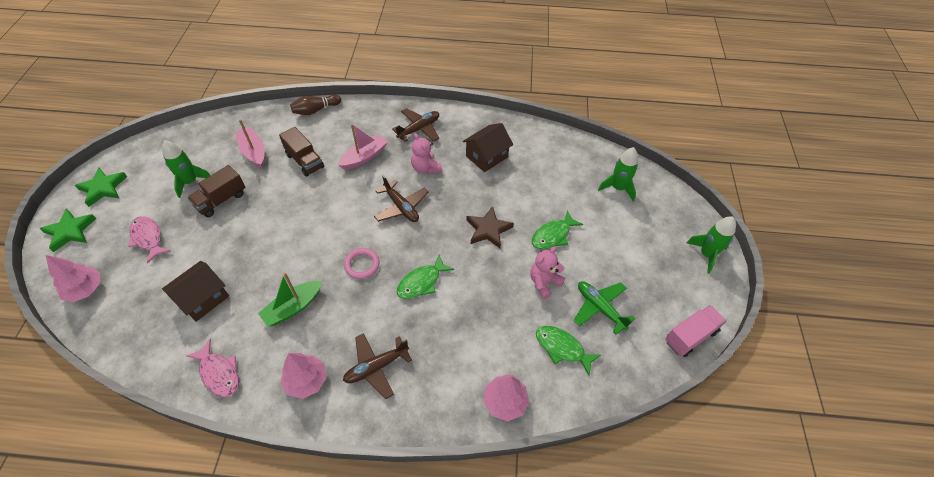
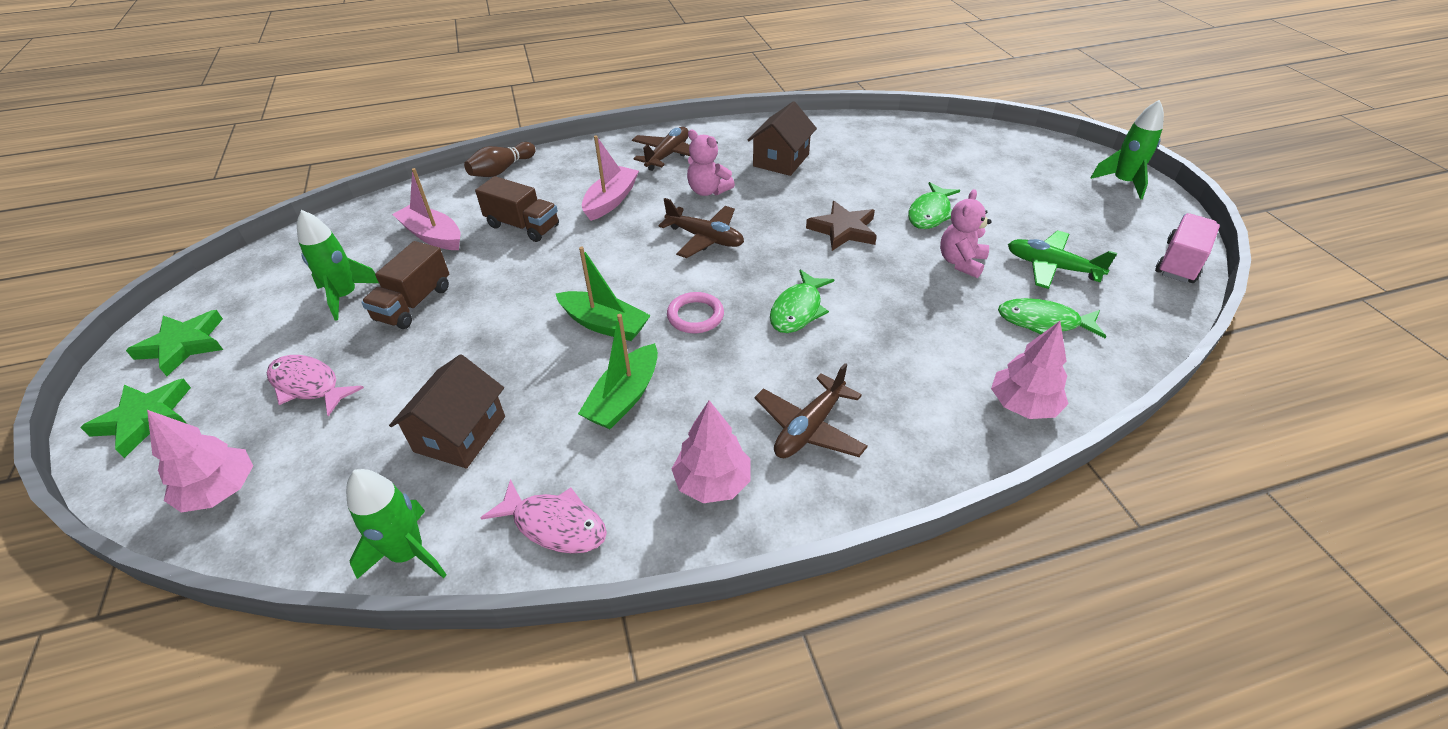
camera: 20 degrees left, 10 degrees down
(310, 252) = (604, 324): none -> green boat
(618, 188) = (968, 150): green rocket -> green rocket (408, 554)

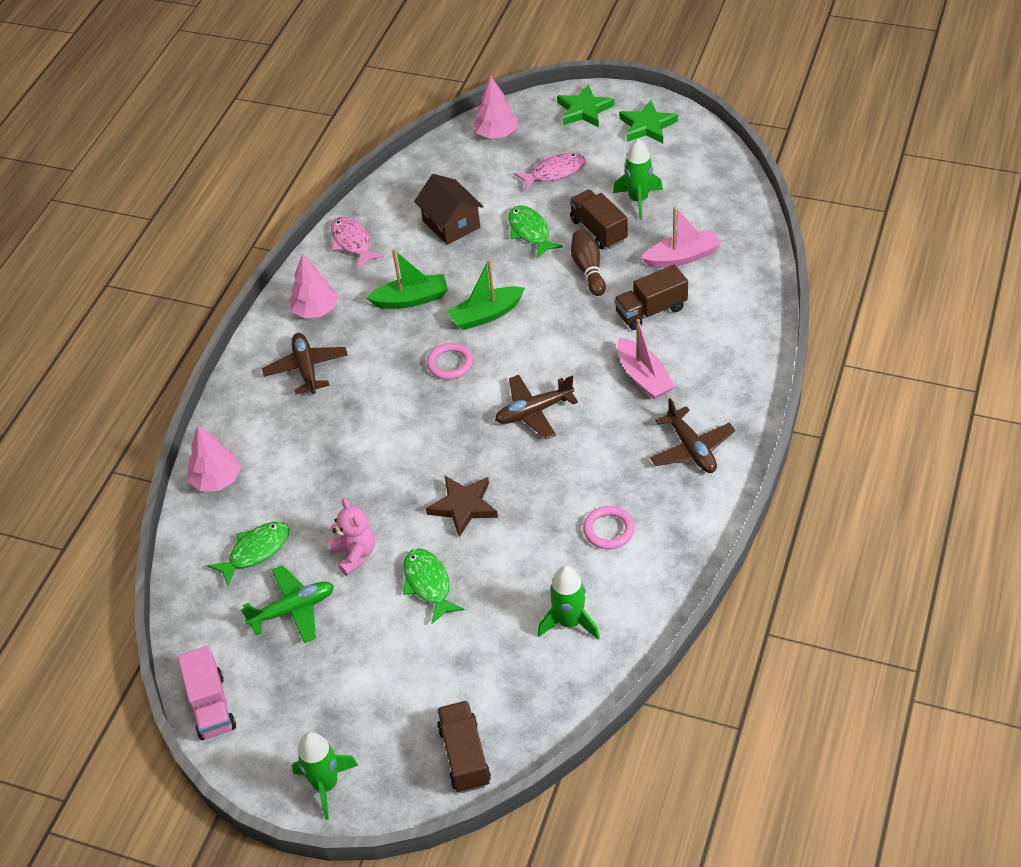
camera: 130 degrees right, 5 degrees up
(408, 554) = (388, 190): green rocket -> green rocket (569, 622)
(501, 170) = (760, 324): brown bowling pin -> brown bowling pin (588, 269)
(555, 525) = (352, 242): pink fish -> pink fish turned 90 degrees clockwise
(624, 397) = (411, 299): green boat -> green boat turned 105 degrees clockwise
(708, 191) = (602, 448): pink teddy bear -> none
(781, 160) = (608, 530): brown house -> pink ring
(798, 310) = (402, 421): green fish -> green fish (530, 232)
(1015, 144) = (464, 756): none -> brown truck

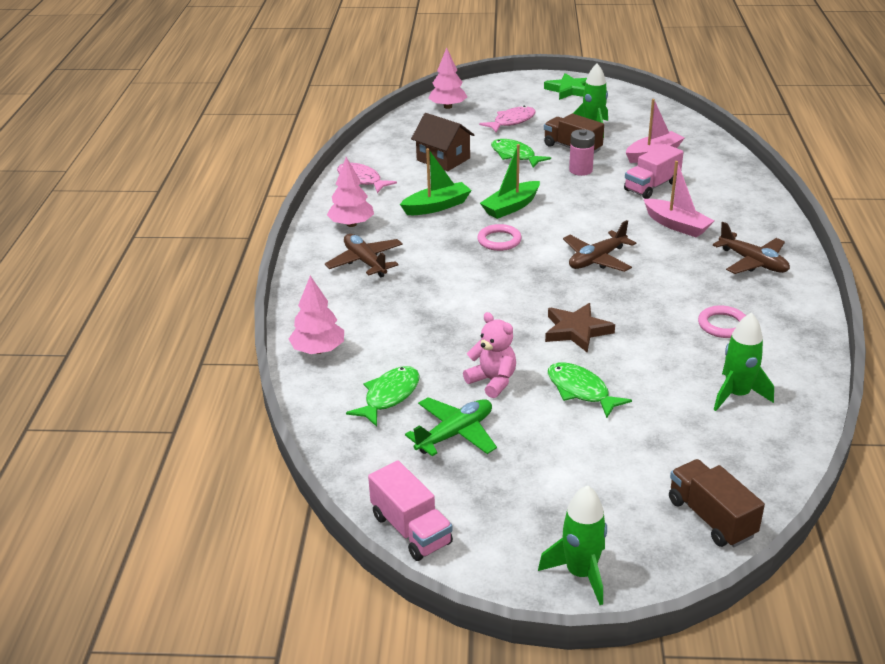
camera: 20 degrees left, 15 degrees down
(584, 110) = (512, 87): green star -> none
(588, 269) = (580, 170): brown bowling pin -> pink battery
(651, 311) = (651, 186): brown truck -> pink truck

